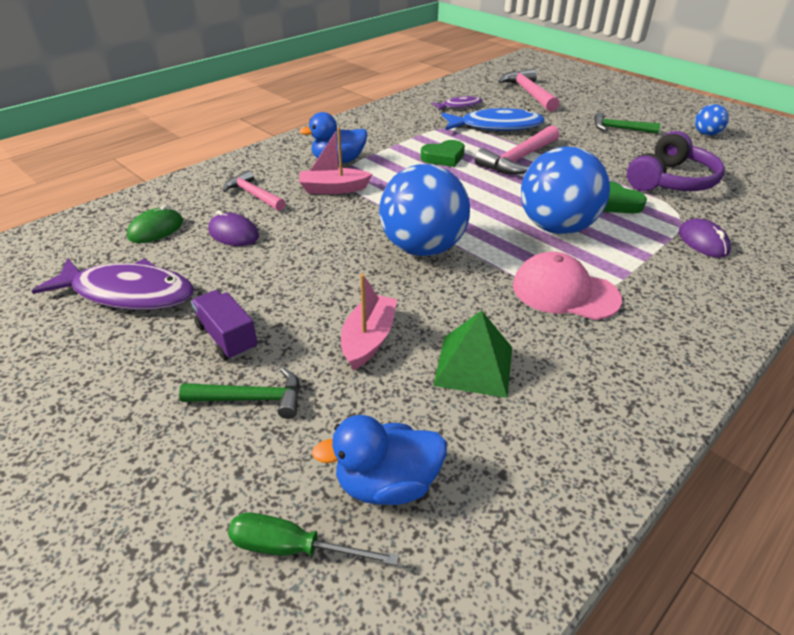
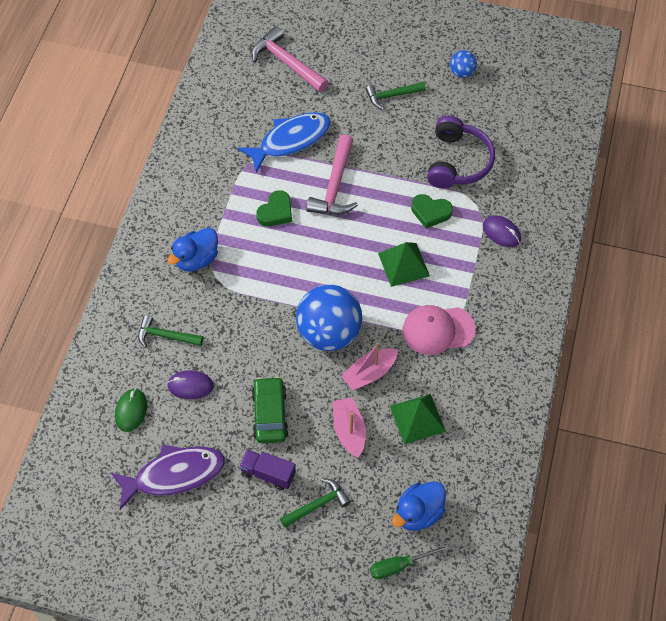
camera: 30 degrees left, 20 degrees up
(253, 195) = (165, 336): pink hammer -> green hammer
(289, 286) = (270, 414): none -> green car
(333, 189) = (220, 298): pink boat -> pink boat (369, 373)
(459, 106) = (239, 118): purple fish -> none
(556, 227) = (403, 264): blue ball -> green pyramid

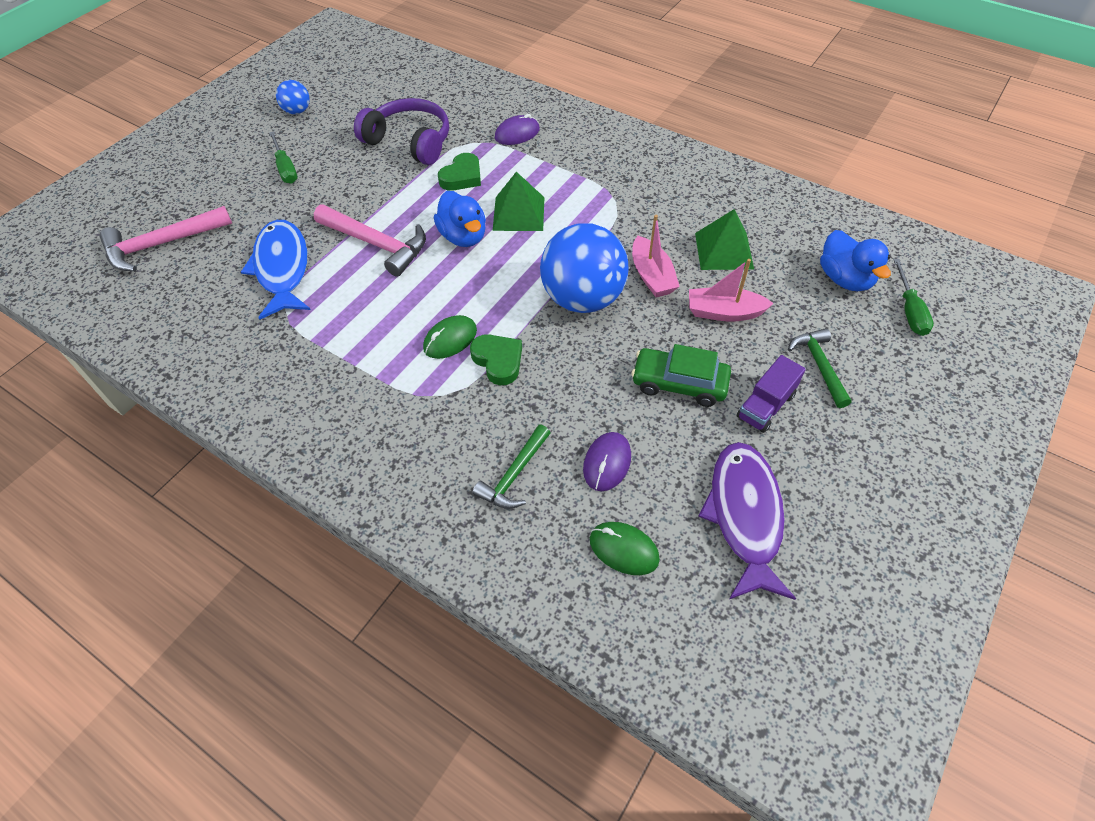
camera: 70 degrees left, 5 degrees down
(196, 259) = (406, 409): blue duck -> blue duck (463, 237)
(262, 263) = (450, 339): none -> green mouse
(276, 212) = (380, 307): green heart -> green heart (498, 361)
(392, 96) = (285, 168): green hammer -> green screwdriver
(438, 330) = (616, 208): pink cap -> none

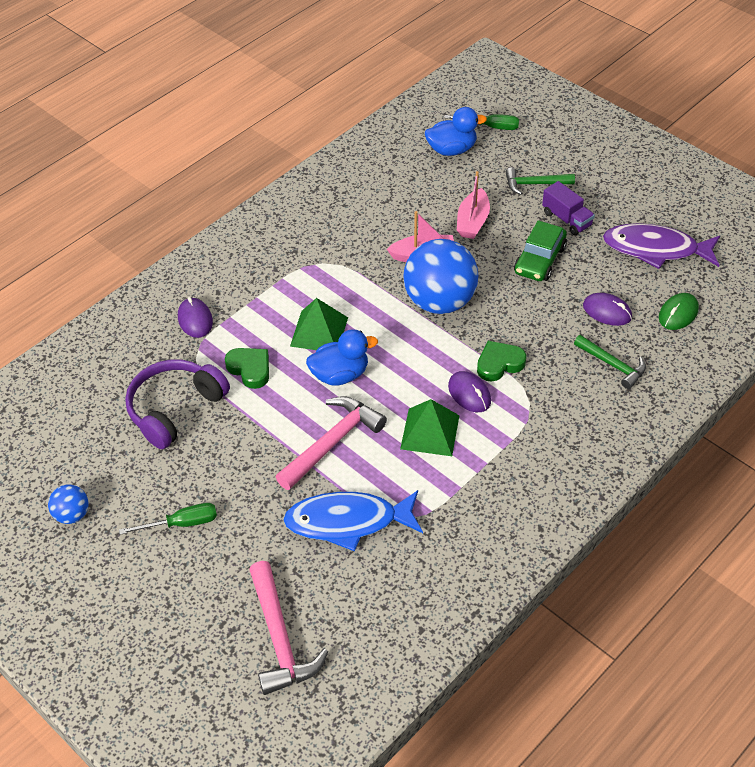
camera: 80 degrees left, 5 degrees down
(450, 339) = (469, 394): green mouse -> purple mouse
(723, 250) = (404, 207): green pyramid -> green pyramid (430, 432)

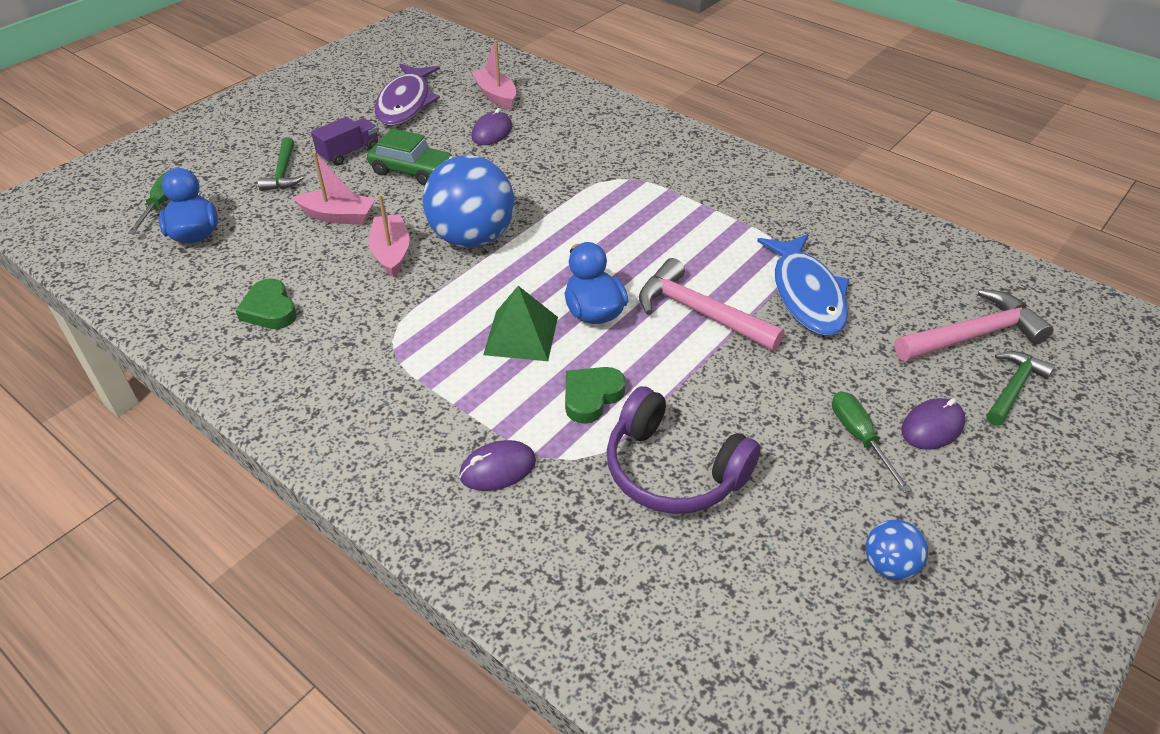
camera: 95 degrees left, 5 degrees down
(430, 432) = (669, 241): green pyramid -> none
(469, 394) = (612, 215): purple mouse -> purple mouse (932, 427)
(499, 364) = (567, 196): green heart -> green heart (270, 310)
(613, 365) = (564, 131): green hammer -> green hammer (1013, 388)
(678, 313) = (496, 95): green mouse -> pink boat

